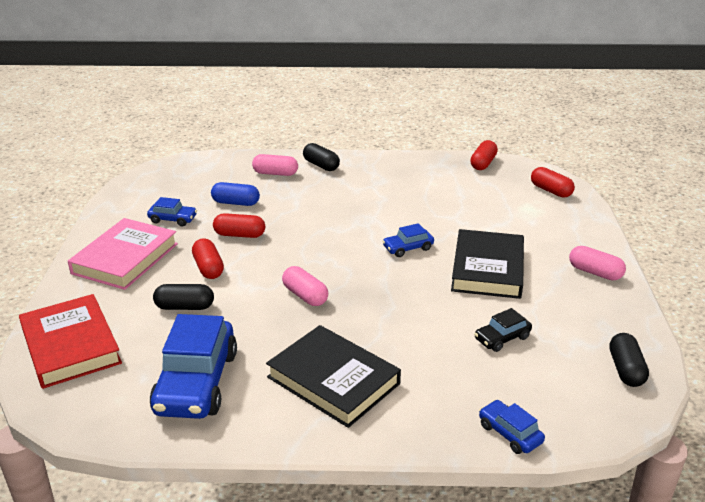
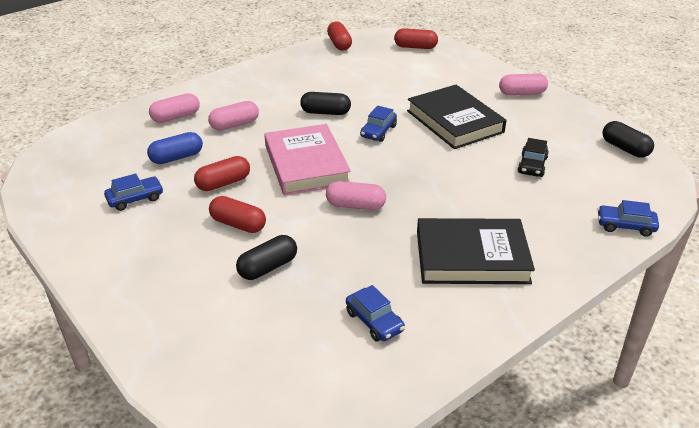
camera: 40 degrees left, 5 degrees up
(71, 345) = (210, 361): red book -> none
(125, 258) = (141, 256): pink book -> pink book (306, 164)
(196, 382) = (374, 321): blue car -> blue car, size x0.48
(307, 196) = (234, 125): none -> pink capsule
(321, 165) = (208, 94): black capsule -> black capsule (325, 112)

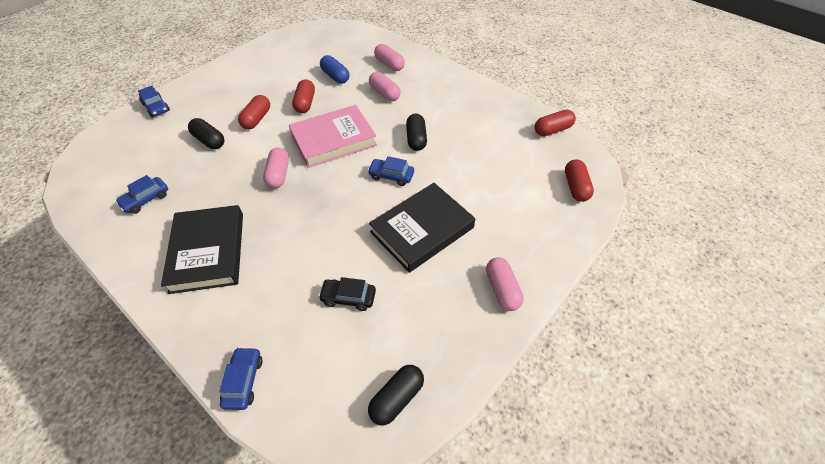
camera: 80 degrees right, 15 degrees up
(135, 199) = (285, 71): blue car -> blue car (156, 107)
(223, 183) = (305, 103): red capsule -> red capsule turned 45 degrees clockwise

